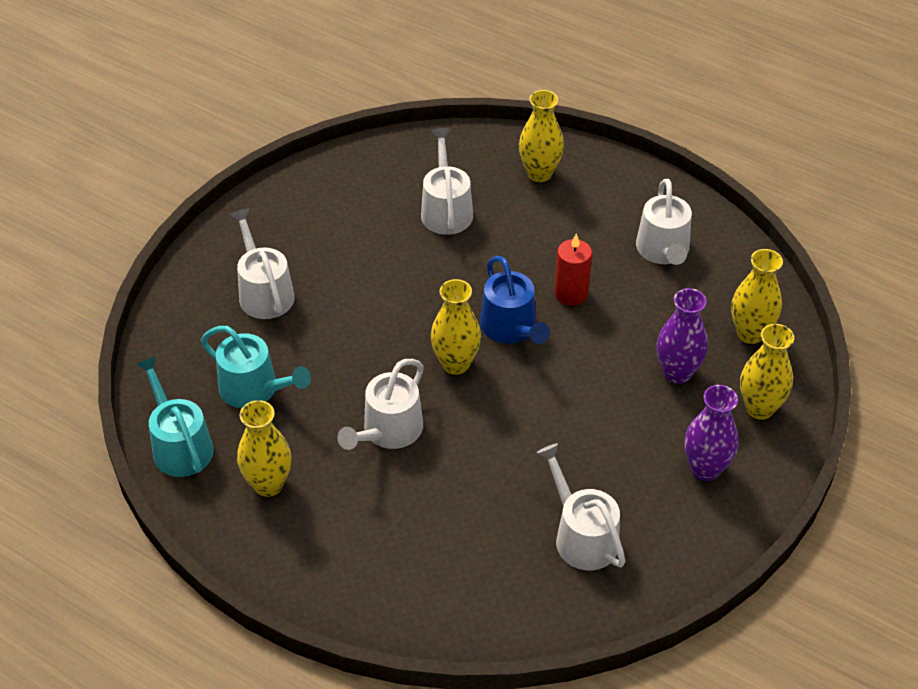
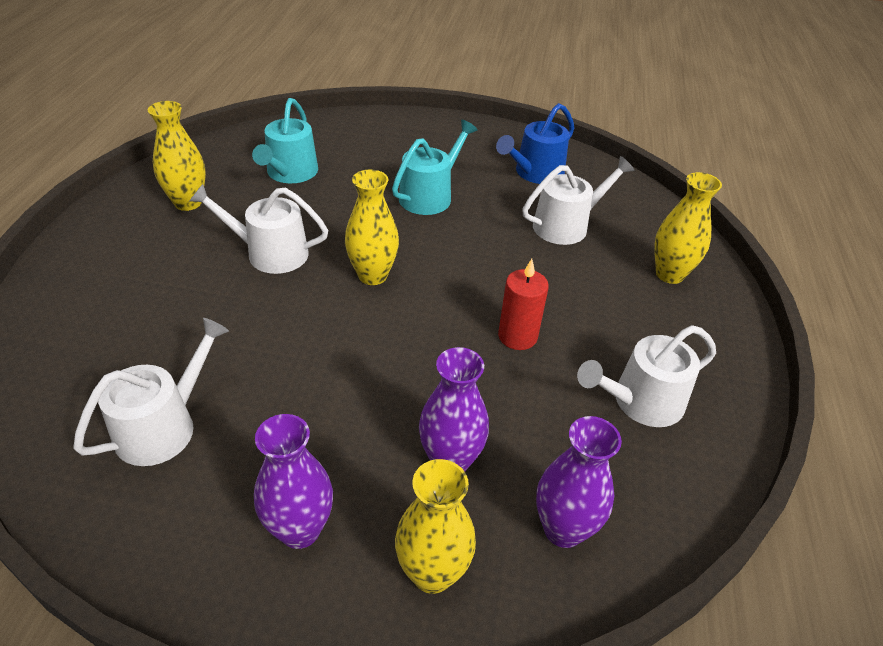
camera: 65 degrees right, 5 degrees down
(179, 445) = (217, 154): turquoise watering can -> turquoise watering can (430, 196)
(264, 292) = (398, 154): white watering can -> none
(511, 328) = (440, 302): blue watering can -> blue watering can (535, 173)
(750, 333) = (563, 529): yellow vase -> purple vase

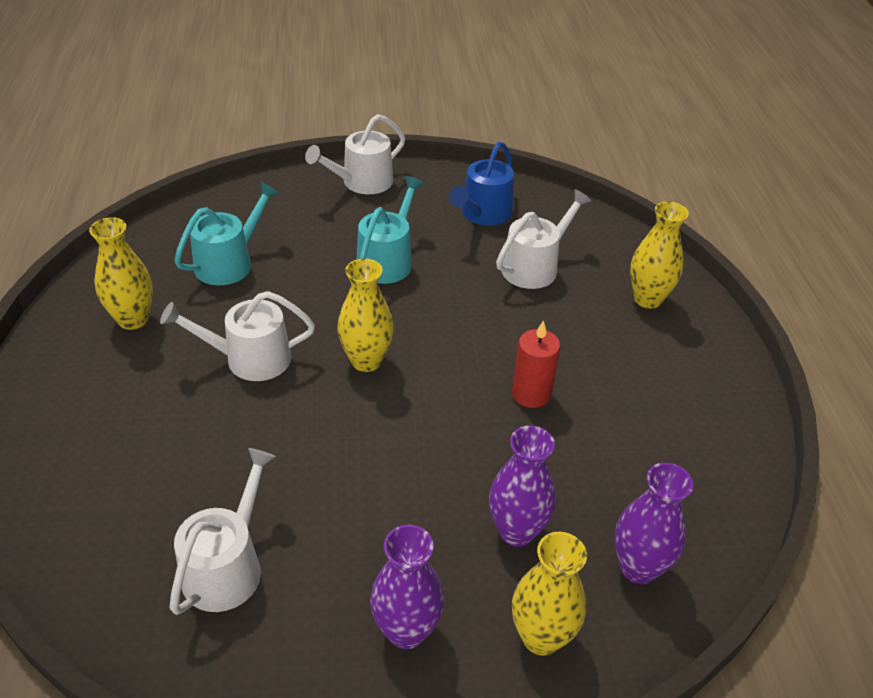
camera: 15 degrees left, 0 degrees up
(290, 173) = (229, 263): turquoise watering can -> turquoise watering can turned 135 degrees counterclockwise
(641, 402) = (664, 433): white watering can -> white watering can (362, 182)

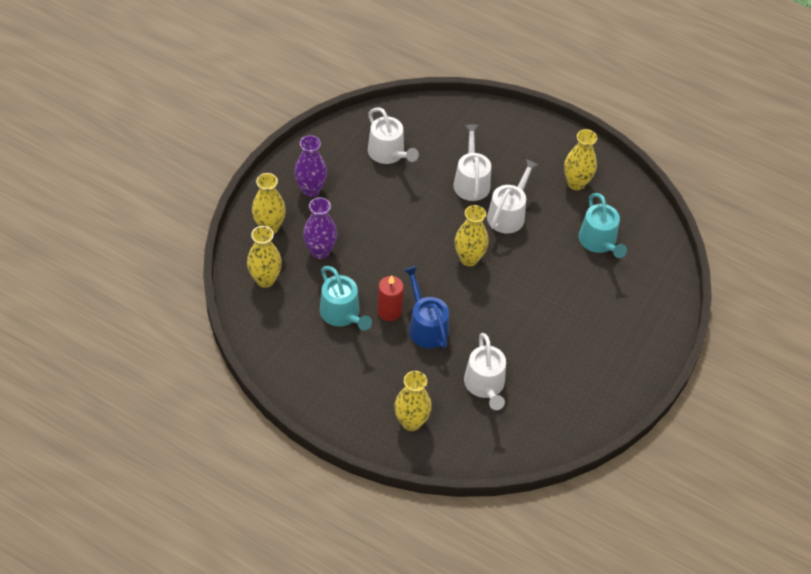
camera: 125 degrees right, 10 degrees up
(362, 182) = (643, 350): white watering can -> white watering can (471, 182)
(387, 260) = (547, 315): turquoise watering can -> turquoise watering can (342, 314)
(483, 214) = (559, 395): blue watering can -> blue watering can (426, 326)
(638, 568) = (265, 279): purple vase -> yellow vase

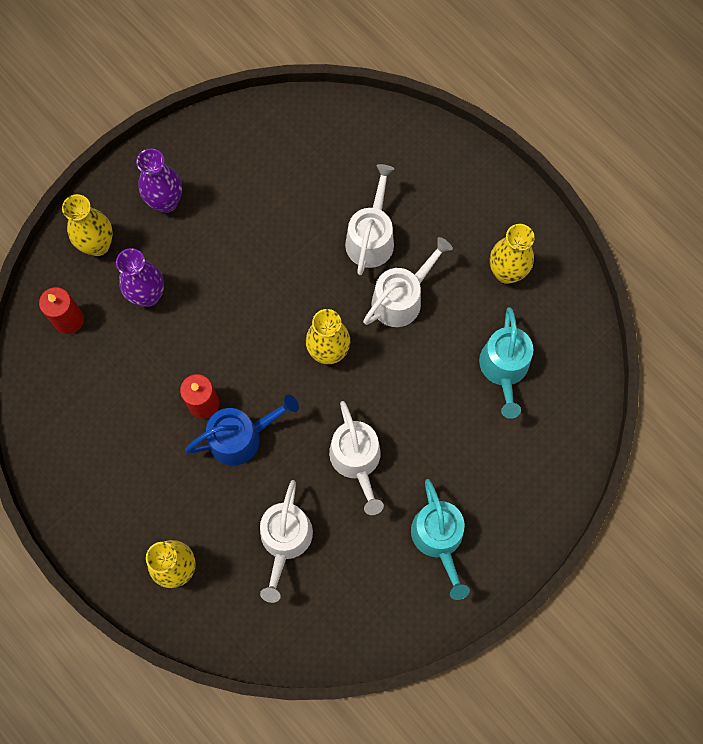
camera: 20 degrees right, 20 degrees up
(265, 279) = (69, 320): yellow vase -> red candle
(342, 314) = (145, 393): turquoise watering can -> turquoise watering can (439, 538)
(388, 153) = (281, 170): white watering can -> white watering can (357, 460)
(426, 326) = (241, 437): blue watering can -> blue watering can turned 75 degrees clockwise

